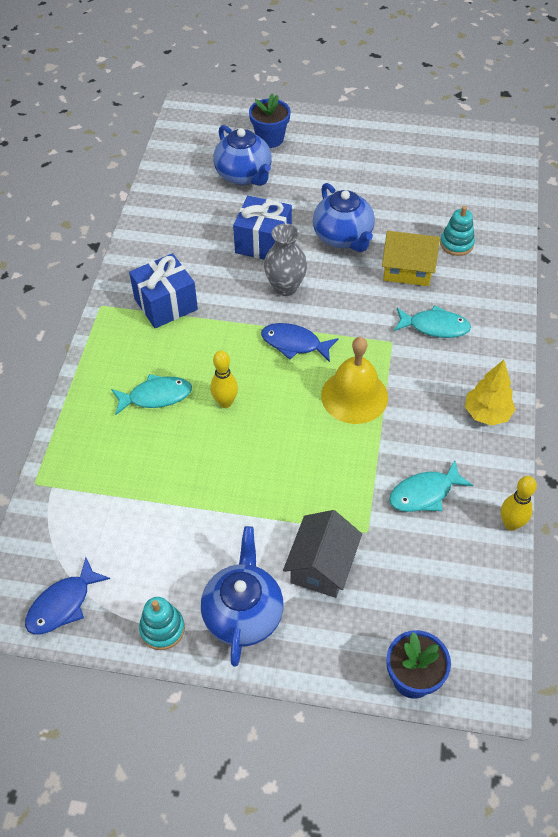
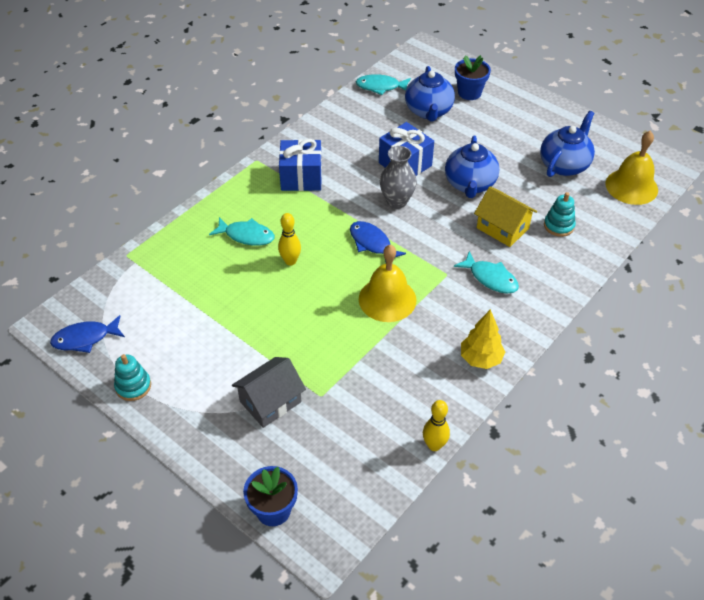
camera: 30 degrees right, 5 degrees down
(243, 613) = (192, 404): blue teapot -> blue teapot (564, 165)
(424, 493) = (385, 391): turquoise fish -> turquoise fish (380, 87)
(491, 175) = (631, 186): none -> yellow bell

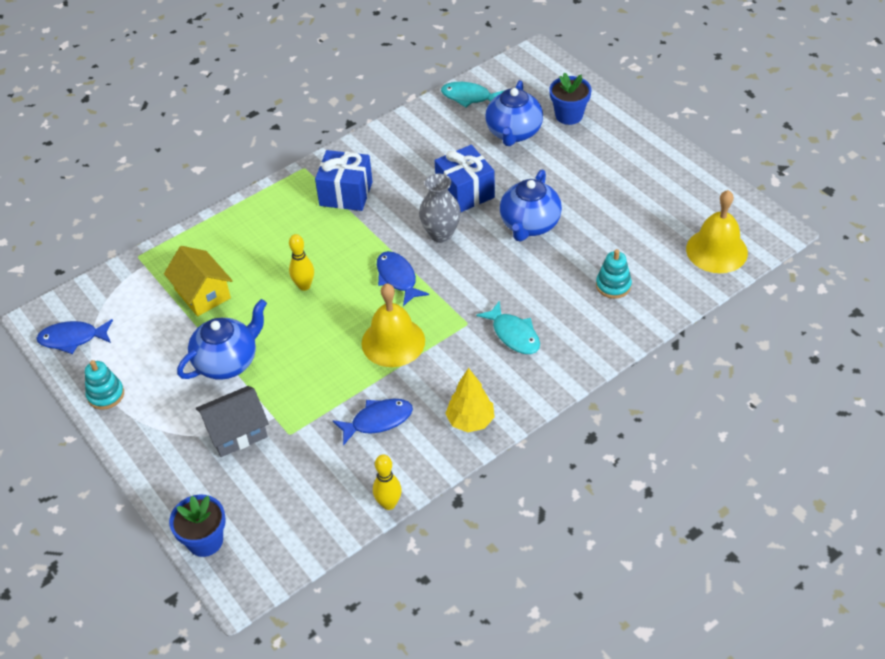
camera: 15 degrees right, 0 degrees up
(246, 236) = (267, 251): turquoise fish -> none
(398, 371) = (378, 421): none -> blue fish
(502, 228) = (548, 280): yellow house -> yellow house (202, 294)
(564, 165) = (647, 215): blue teapot -> blue teapot (227, 361)

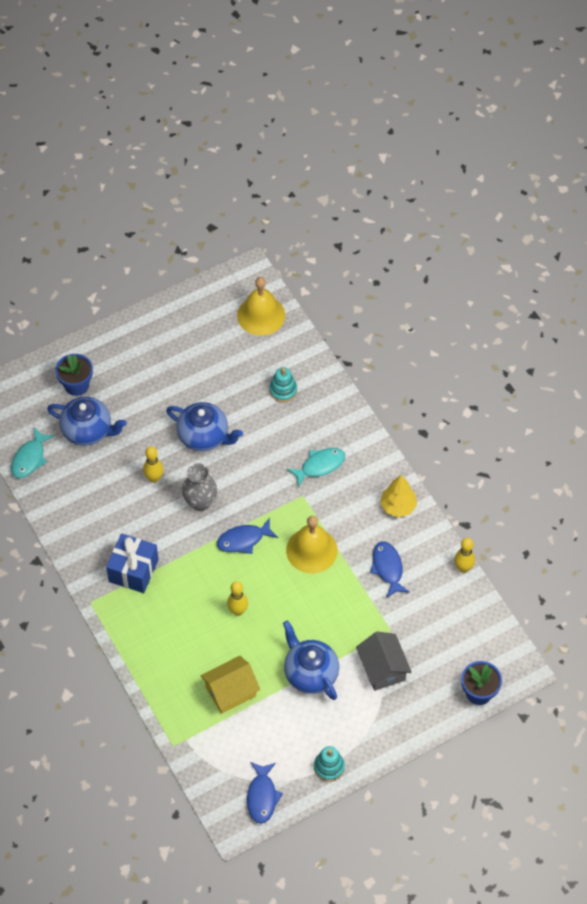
camera: 85 degrees left, 10 degrees up
(465, 192) = (154, 478): blue gift -> yellow bowling pin

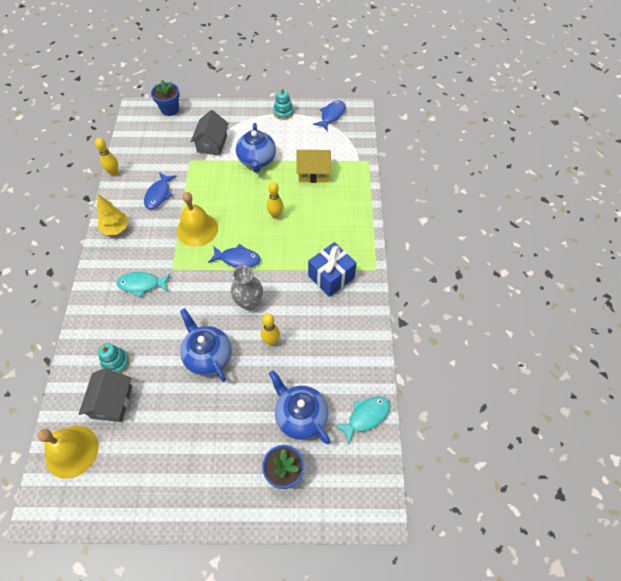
camera: 150 degrees left, 0 degrees up
(259, 361) = (112, 402): none -> grey house

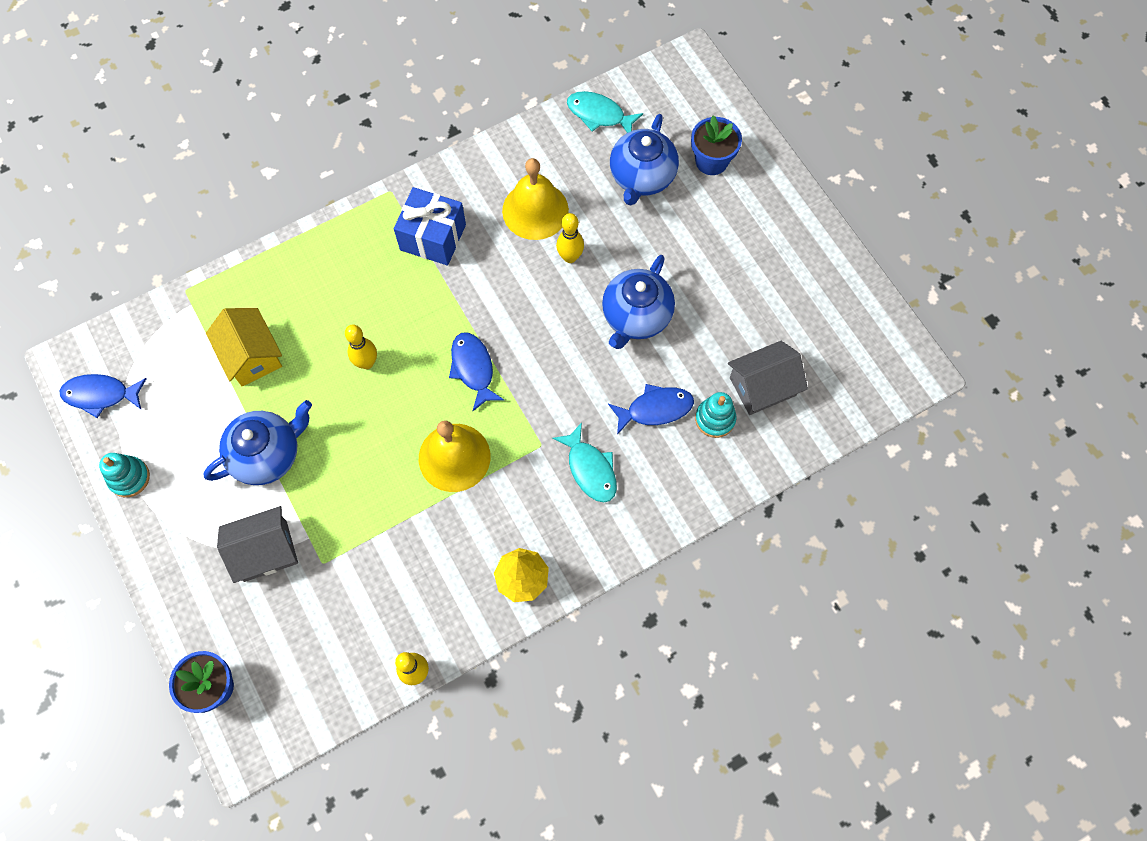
camera: 120 degrees left, 10 degrees up
(71, 451) = (843, 388): yellow bell -> yellow bell (535, 210)
(159, 194) = (421, 561): blue fish -> blue fish (655, 409)
(249, 302) = (532, 314): grey vase -> none

